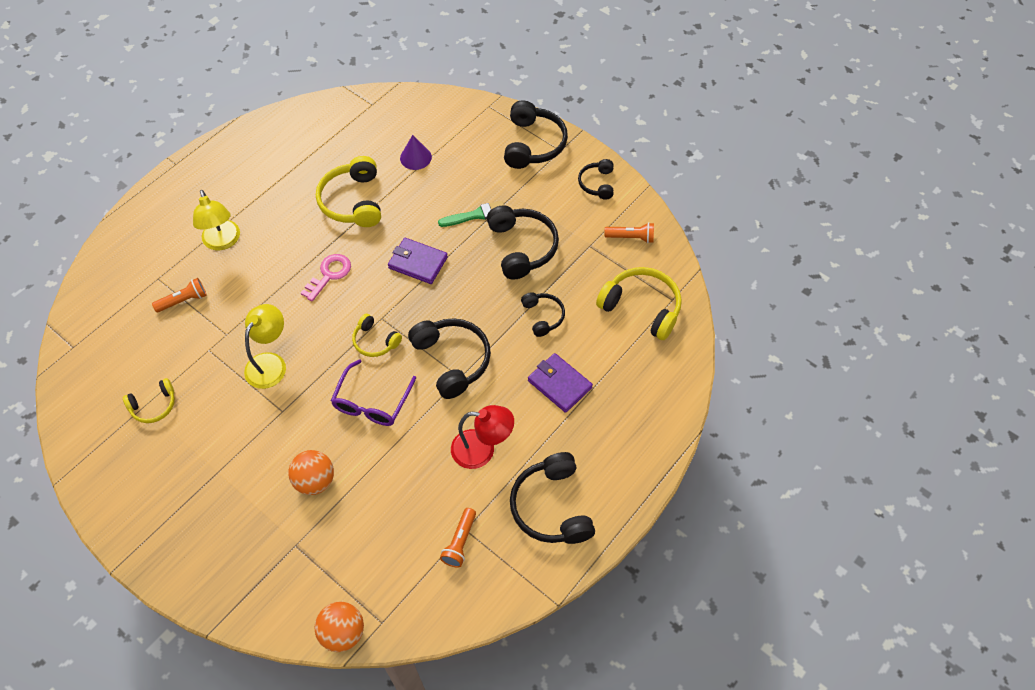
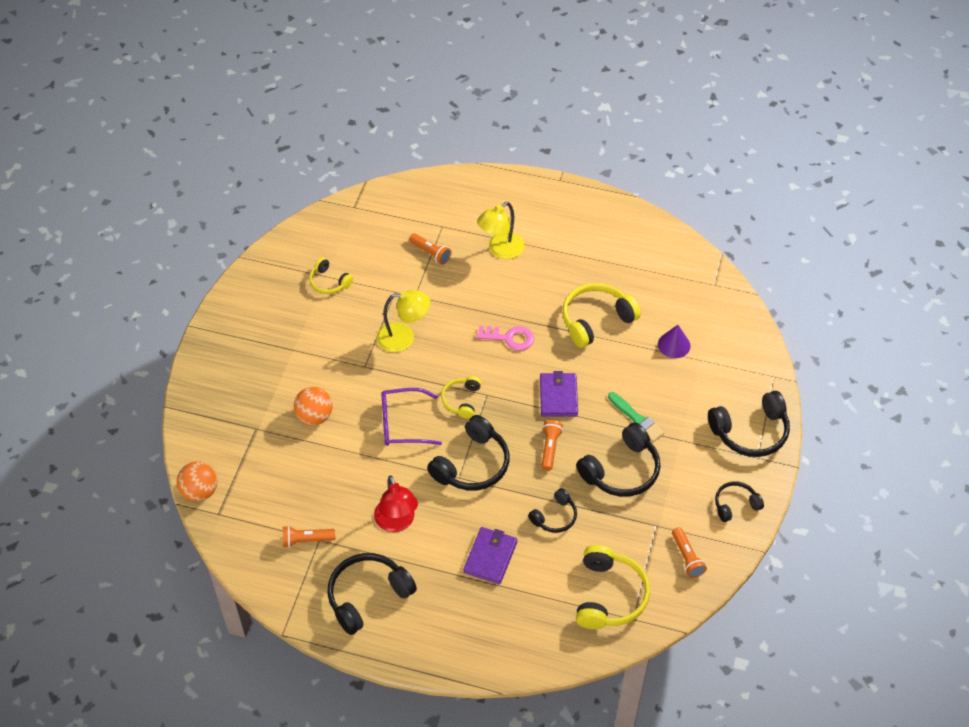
camera: 65 degrees right, 5 degrees down
(469, 291) = (550, 448): none -> orange flashlight

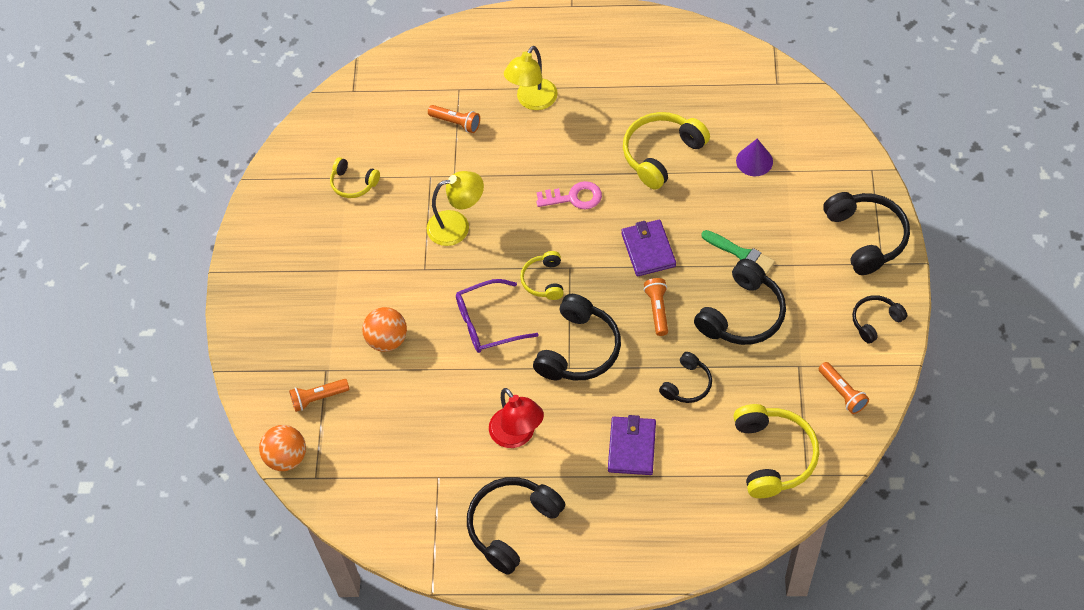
camera: 10 degrees left, 5 degrees up
(306, 540) = (424, 481): orange flashlight -> orange flashlight (318, 398)
(750, 432) = (866, 237): black headphones -> black headphones turned 75 degrees counterclockwise

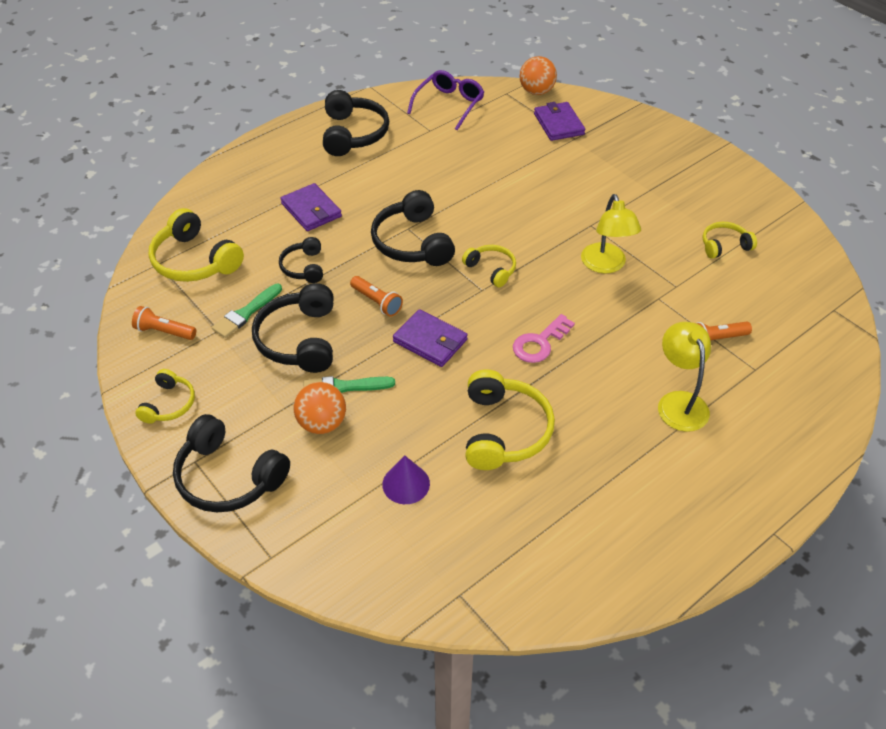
camera: 135 degrees right, 10 degrees down
(318, 398) = (558, 124): orange flashlight -> purple wallet
(387, 340) = (557, 173): orange ball -> orange ball (322, 423)
(457, 226) = (606, 265): yellow lamp -> yellow lamp turned 45 degrees counterclockwise
(488, 323) = (500, 220): purple glasses -> purple glasses (449, 104)
(517, 435) = (401, 174): red lamp -> none
(766, 368) = (246, 313): none -> green brush
(875, 321) = (169, 404): black headphones -> yellow headphones

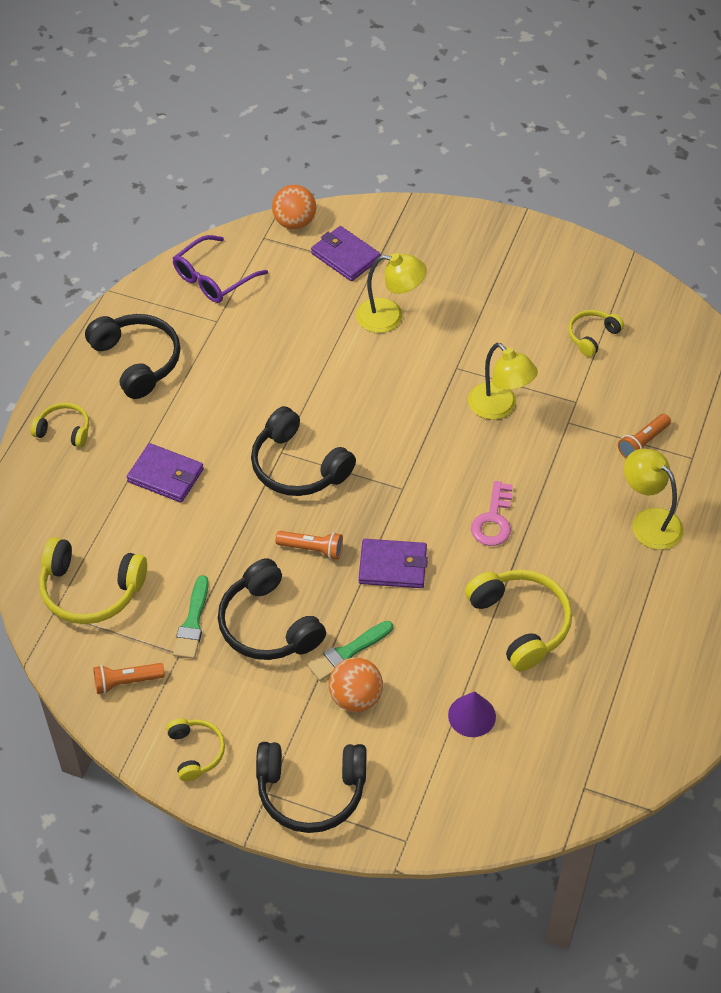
camera: 30 degrees left, 5 degrees up
(304, 267) = (210, 545): black headphones -> none
(449, 104) = (213, 278): purple glasses -> purple glasses turned 135 degrees counterclockwise
(491, 269) = (396, 462): yellow headphones -> yellow headphones (64, 430)
(562, 173) = (390, 317): none -> yellow lamp

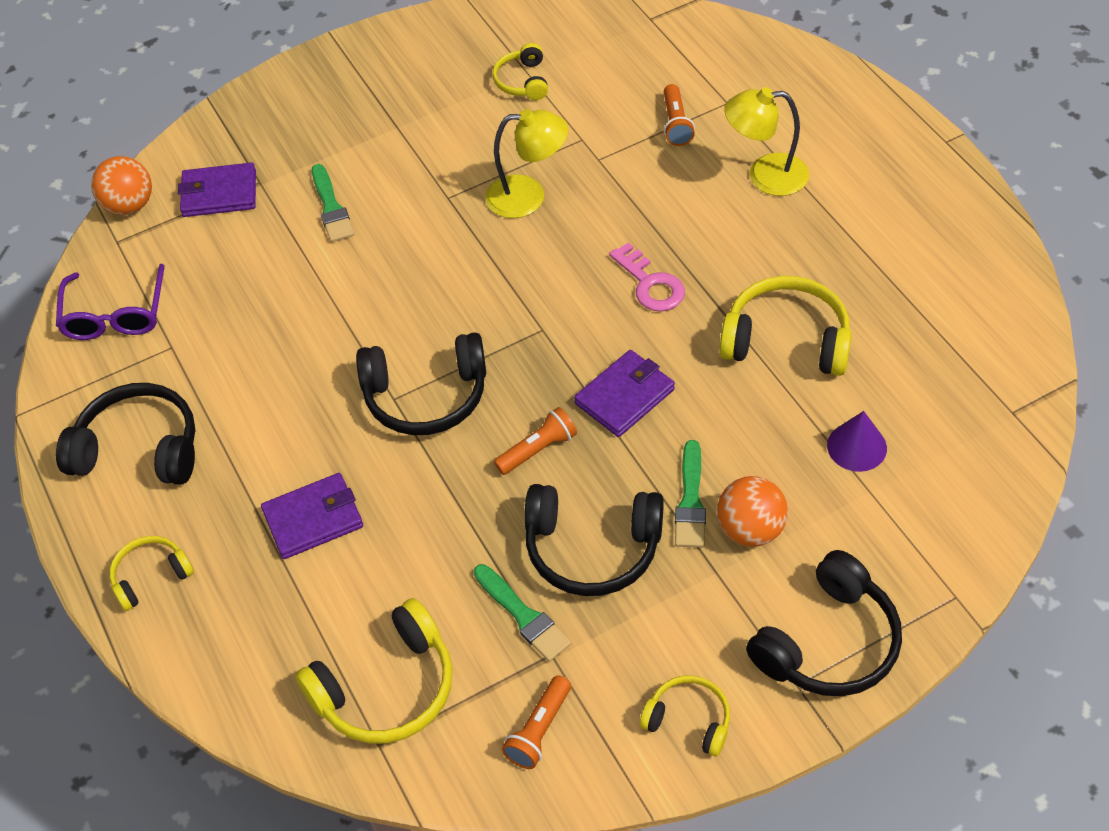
camera: 45 degrees left, 0 degrees up
(390, 317) = (331, 207): yellow lamp -> green brush

